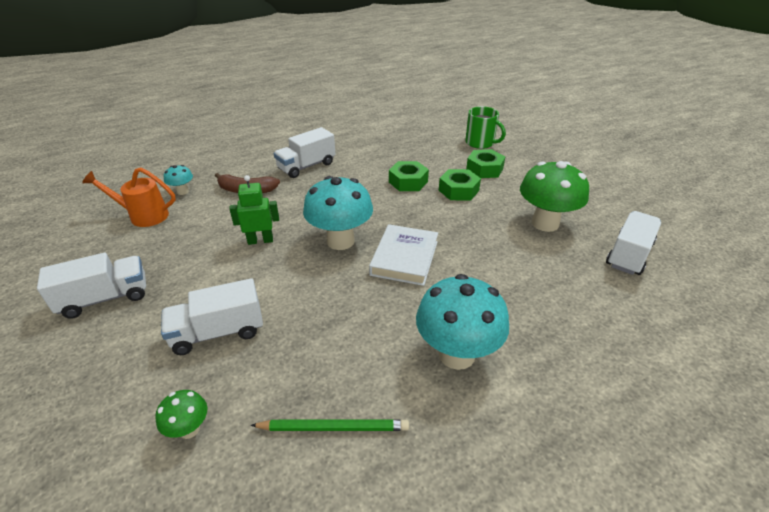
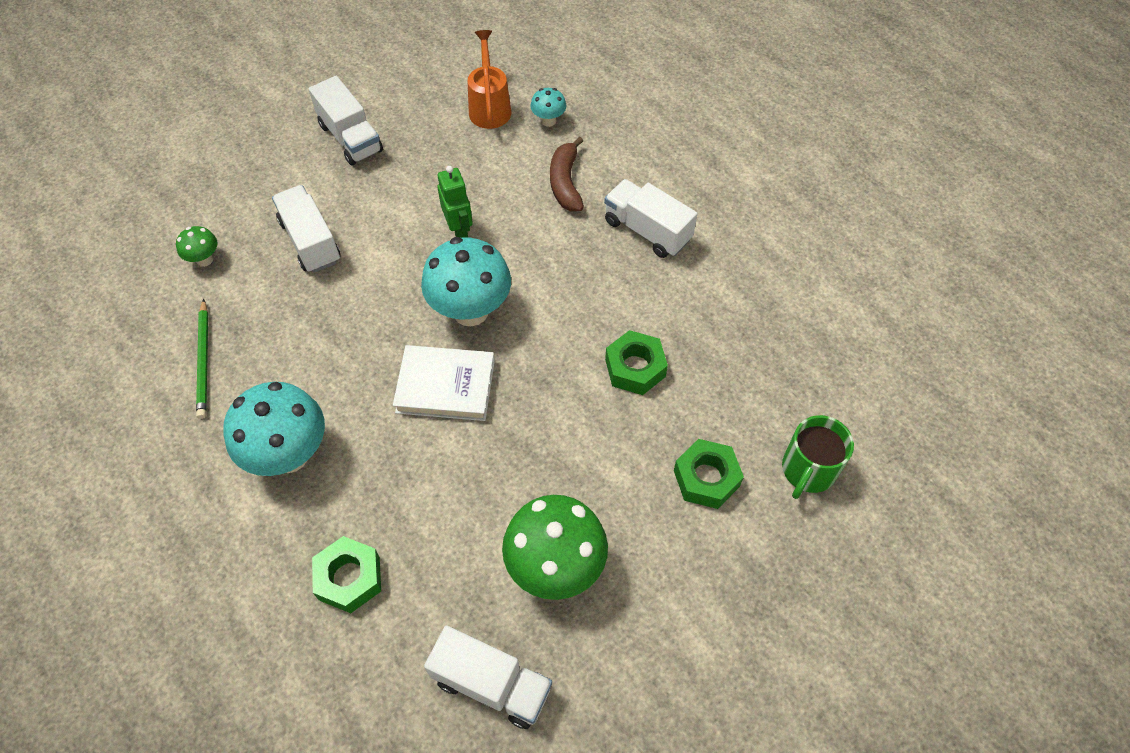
camera: 80 degrees right, 20 degrees up
(458, 190) = (625, 441): green nut -> green nut (349, 578)

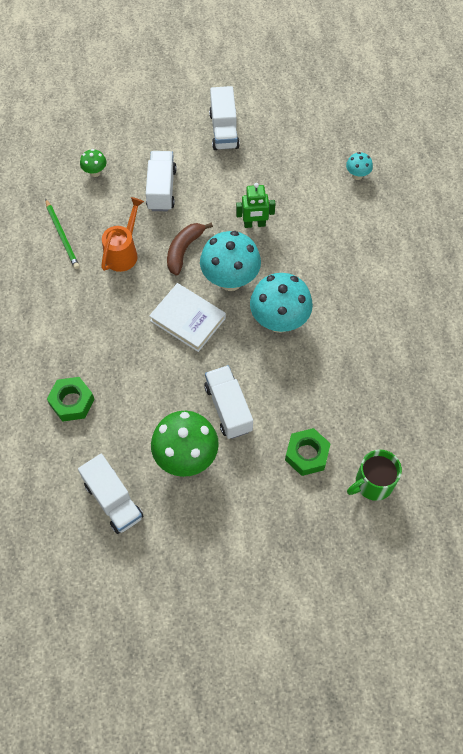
camera: 30 degrees right, 5 degrees up
(204, 361) = (62, 236): green pencil -> green pencil turned 45 degrees counterclockwise
(289, 455) = (78, 315): turquoise mushroom -> turquoise mushroom (279, 321)
(459, 230) = (254, 224): green robot -> green robot turned 75 degrees clockwise
(489, 107) = (324, 148): orange watering can -> orange watering can (123, 252)
(565, 183) = (341, 224): brown banana -> brown banana (184, 250)
(635, 368) = (307, 366): green nut -> none
(647, 231) = (373, 281): white truck -> white truck (228, 408)

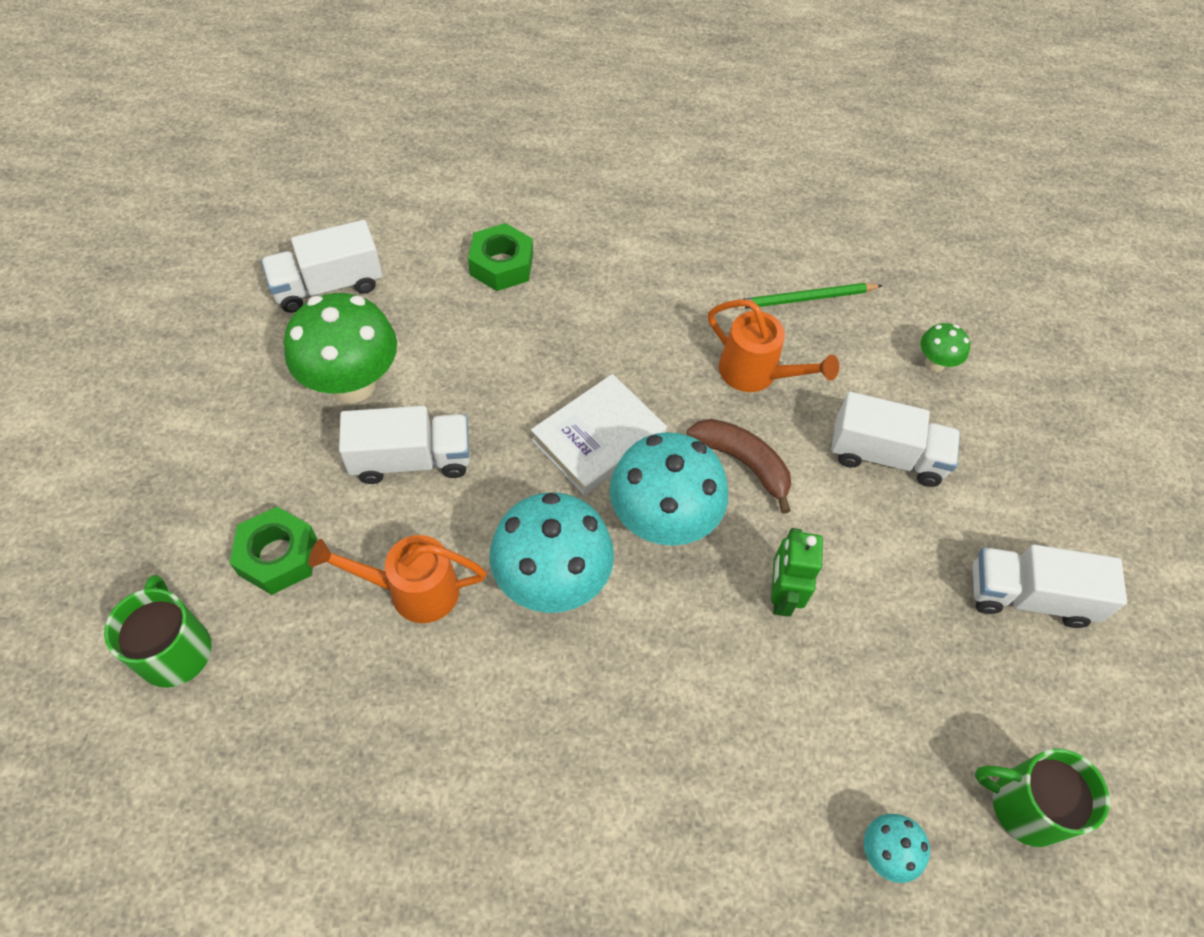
camera: 100 degrees right, 5 degrees down
(304, 382) = (413, 590): none -> orange watering can
(320, 130) = (1025, 806): none -> green mug

